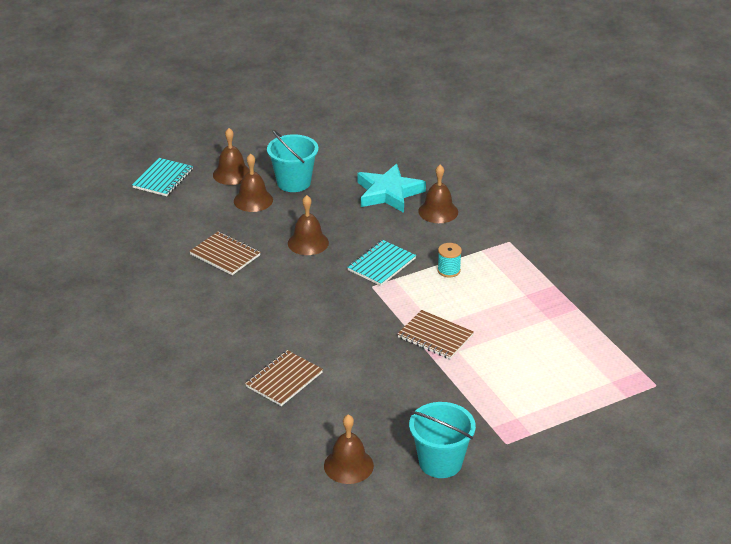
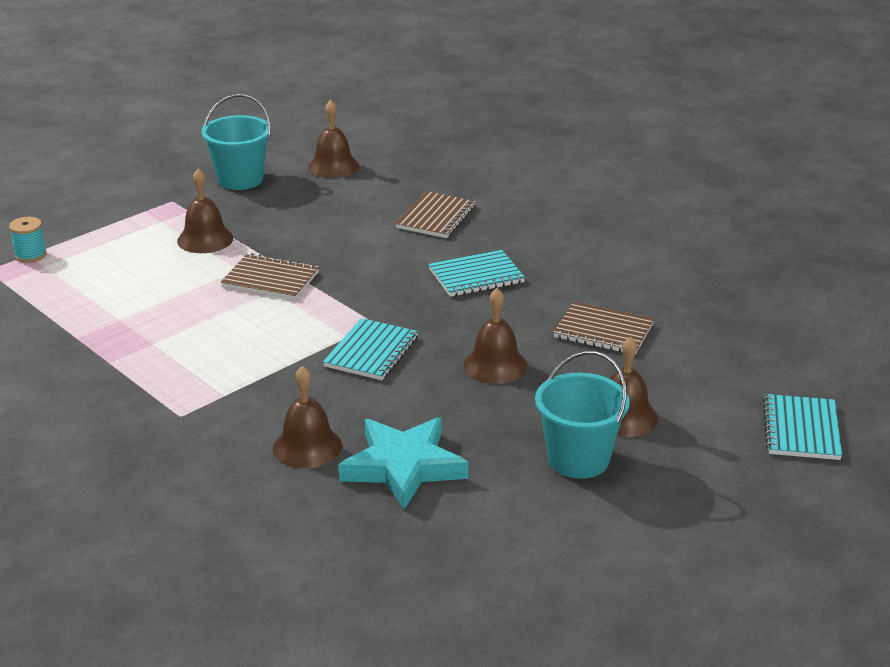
camera: 165 degrees right, 5 degrees down
(232, 174) = (695, 458): brown bell -> brown bell (205, 239)
(283, 313) = (476, 276): none -> turquoise notebook
(448, 270) = (269, 358): turquoise spool -> turquoise spool (30, 255)

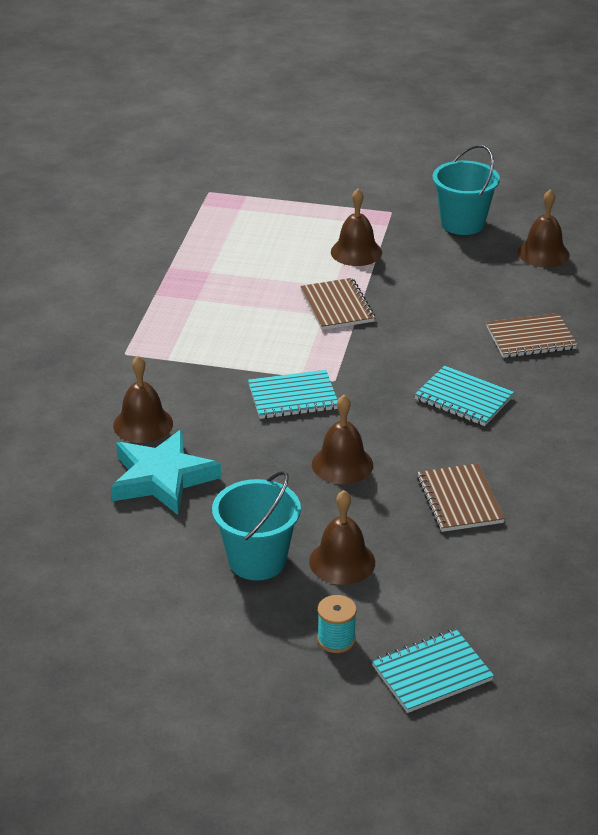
camera: 55 degrees right, 5 degrees up
(30, 255) = (246, 196): turquoise spool -> turquoise spool (336, 639)

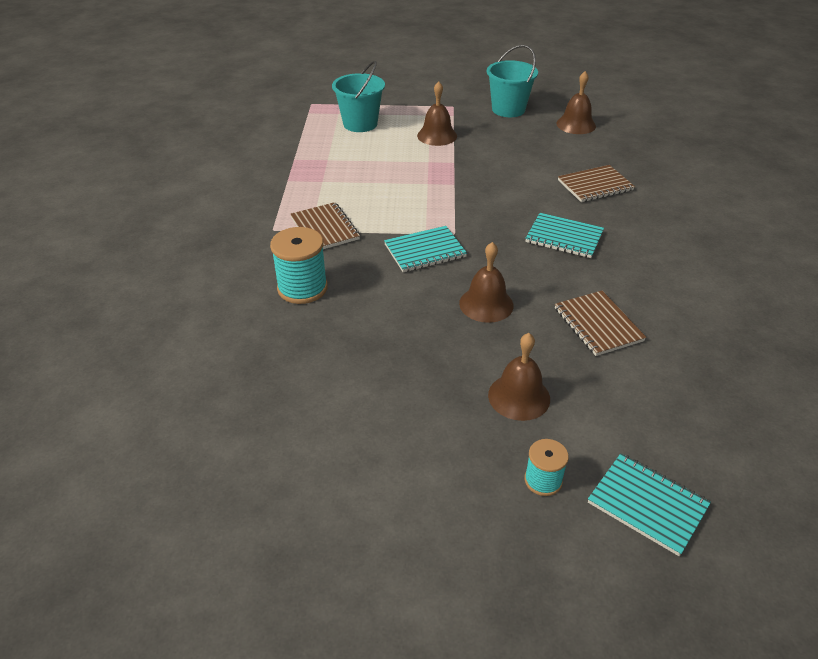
camera: 10 degrees left, 5 degrees up
(143, 424) = (302, 288): brown bell -> turquoise spool
(162, 478) = (331, 336): turquoise star -> none
(257, 560) = (441, 406): turquoise bucket -> turquoise bucket (360, 124)
(337, 306) = (436, 176): brown notebook -> brown notebook (325, 228)
(432, 673) = (647, 504): turquoise notebook -> turquoise notebook turned 75 degrees clockwise

